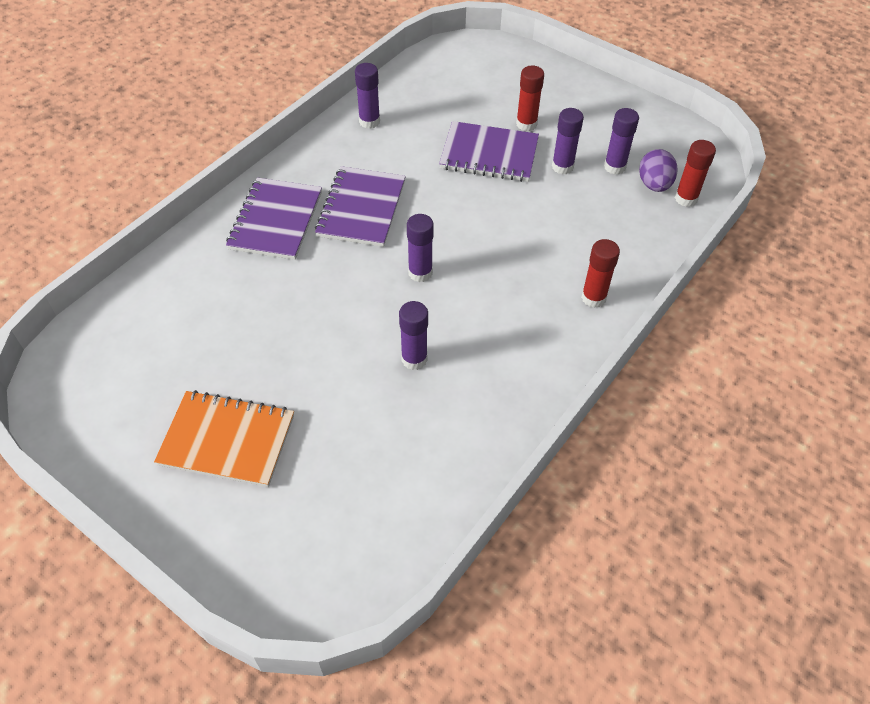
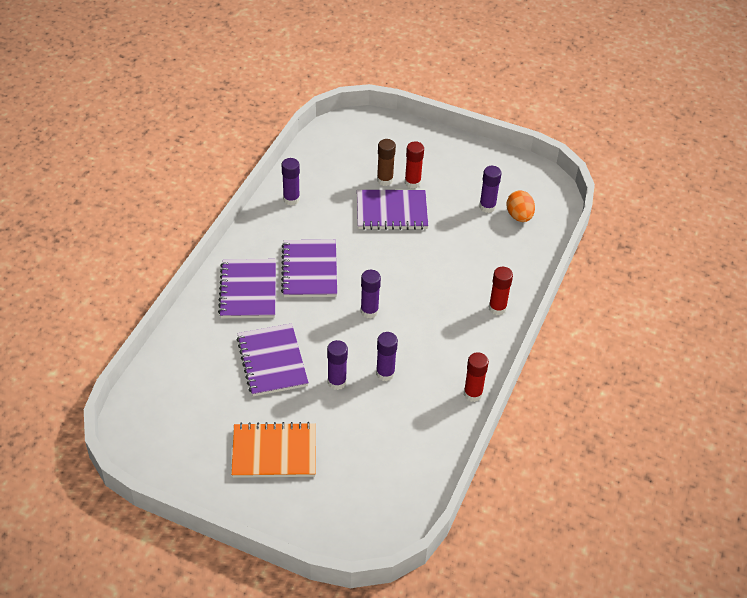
camera: 15 degrees left, 5 degrees down
(271, 316) = (272, 361): none -> purple notebook
(492, 116) = (385, 180): none -> brown glue stick
(562, 167) = (449, 213): purple glue stick -> purple glue stick (337, 382)
(654, 185) = (519, 216): purple egg -> orange egg
(686, 198) = (544, 223): red glue stick -> red glue stick (473, 394)

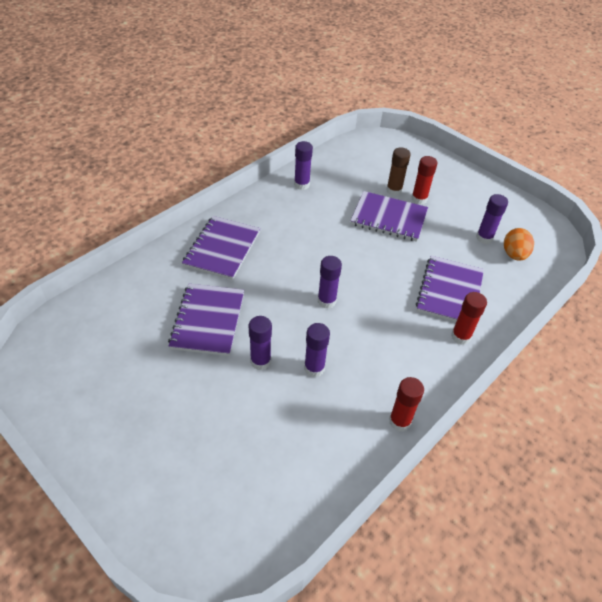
camera: 20 degrees right, 0 degrees up
(274, 452) = (158, 415): orange notebook -> none
(309, 270) = (288, 247): purple notebook -> purple notebook (449, 292)

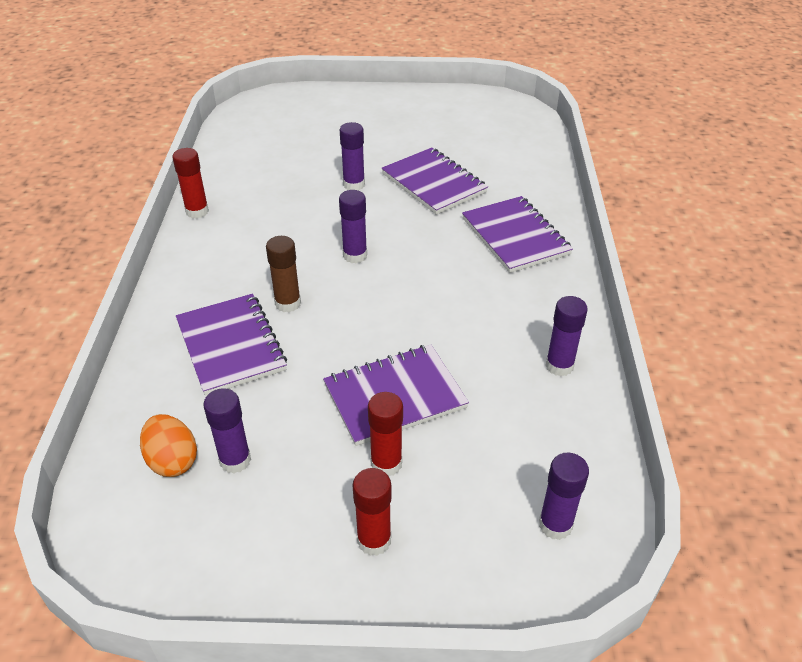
camera: 140 degrees right, 5 degrees down
(314, 368) = (305, 204): purple glue stick -> purple glue stick (555, 525)
(394, 190) = (437, 452): brown glue stick -> brown glue stick (288, 303)
(460, 336) = (185, 305): red glue stick -> red glue stick (374, 540)

